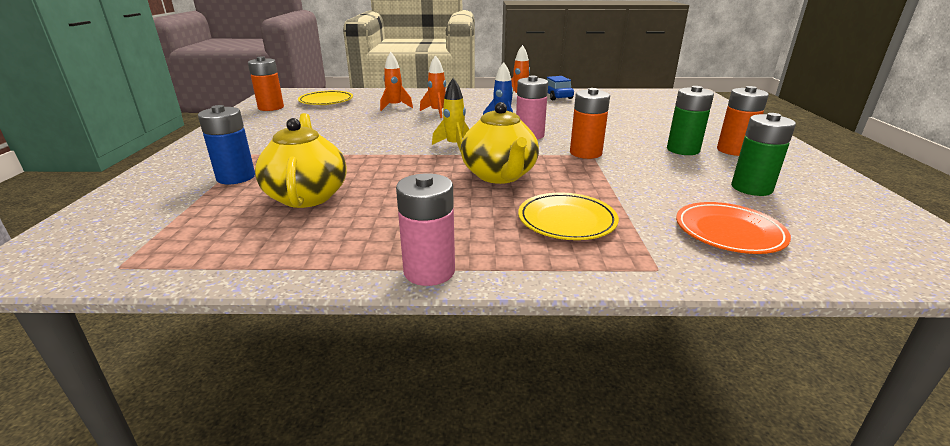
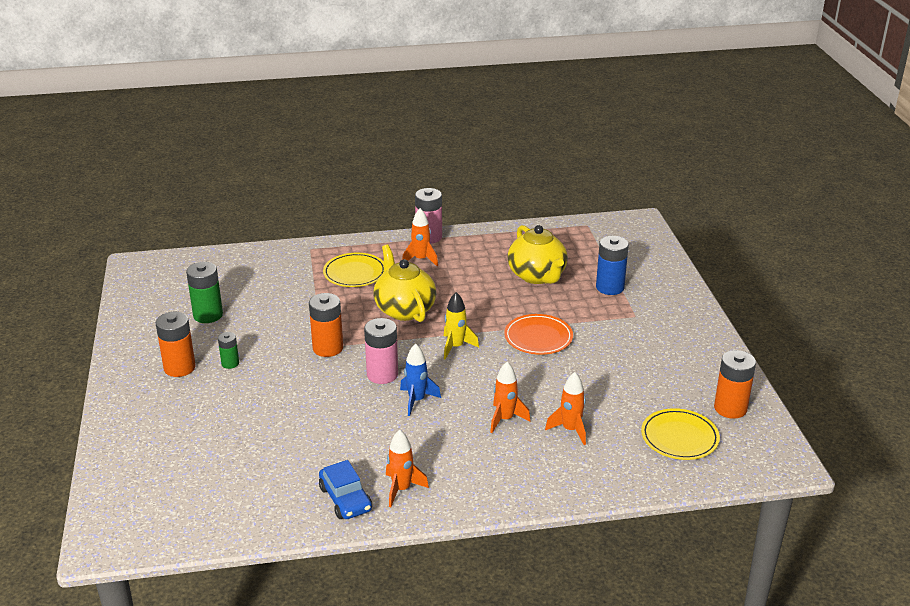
camera: 170 degrees right, 5 degrees up
(459, 231) = (421, 259): none -> orange rocket
(683, 150) = (230, 363): green battery -> green battery, size x0.57
(729, 232) = (255, 274): orange plate -> orange plate (538, 337)

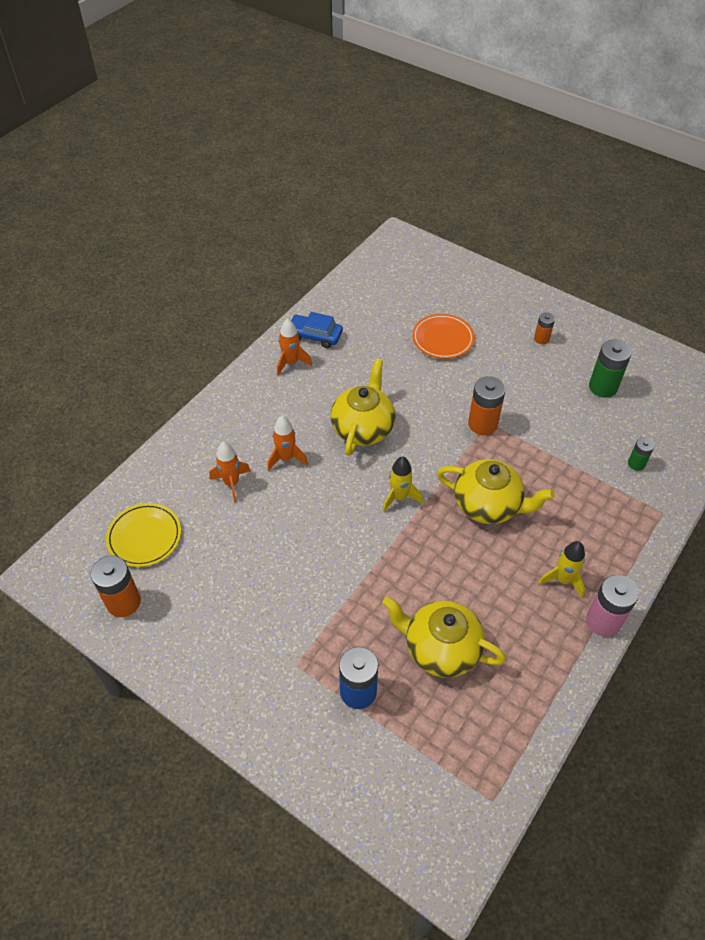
camera: 135 degrees right, 20 degrees up
(179, 368) = (541, 338): orange battery -> orange battery, size x0.57
(230, 363) = (519, 364): green battery -> green battery (636, 463)
(355, 273) = (584, 514): yellow plate -> none
(382, 374) = (414, 431): pink battery -> none
(417, 400) = (363, 428): blue rocket -> yellow teapot
(421, 259) = (563, 580): orange rocket -> yellow rocket
(538, 337) = (350, 561): orange plate -> orange plate (442, 339)

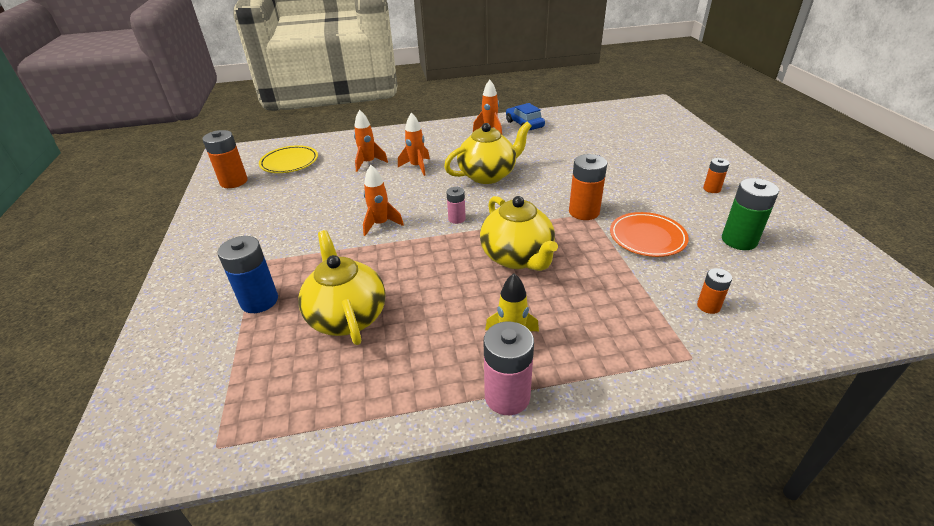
camera: 45 degrees right, 15 degrees down
(346, 548) = (381, 224): none -> orange rocket
(399, 497) = (457, 219): yellow rocket -> pink battery
(442, 339) = (618, 158): orange plate -> orange plate (647, 237)
(636, 463) = (708, 306): green battery -> orange battery

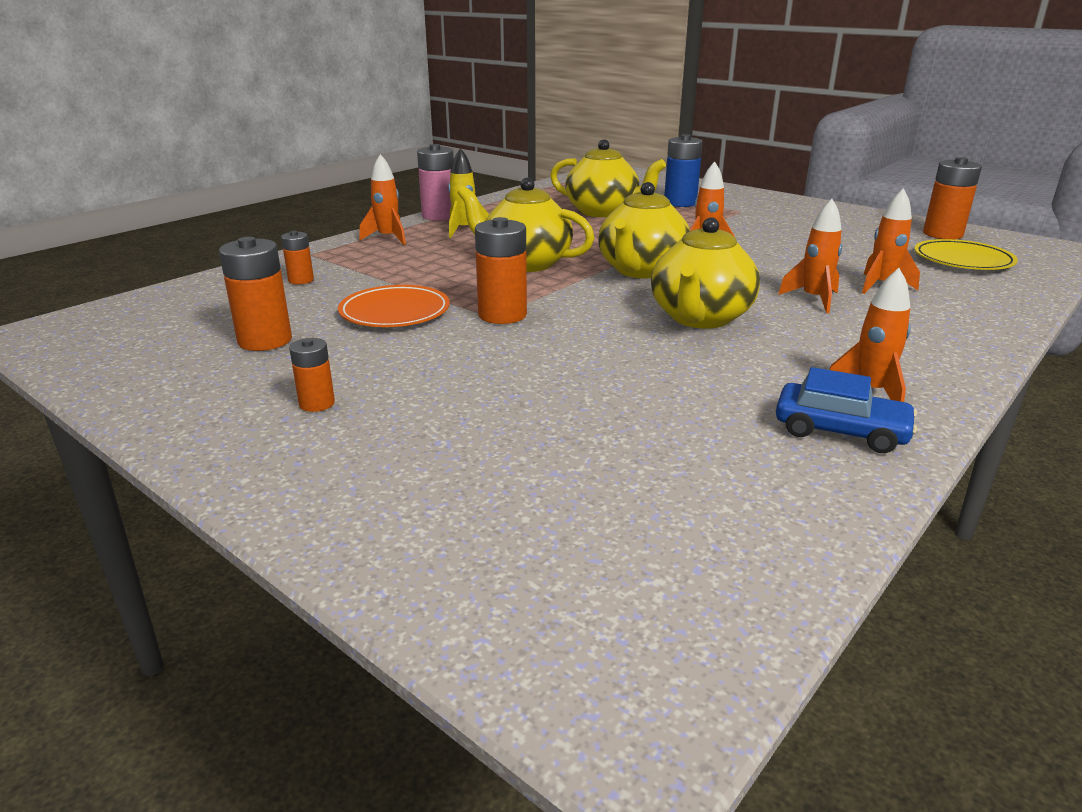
camera: 140 degrees right, 10 degrees down
(457, 219) = (641, 270): pink battery -> yellow teapot
(599, 358) = (388, 238): none -> orange rocket
(739, 240) = (265, 340): green battery -> orange battery

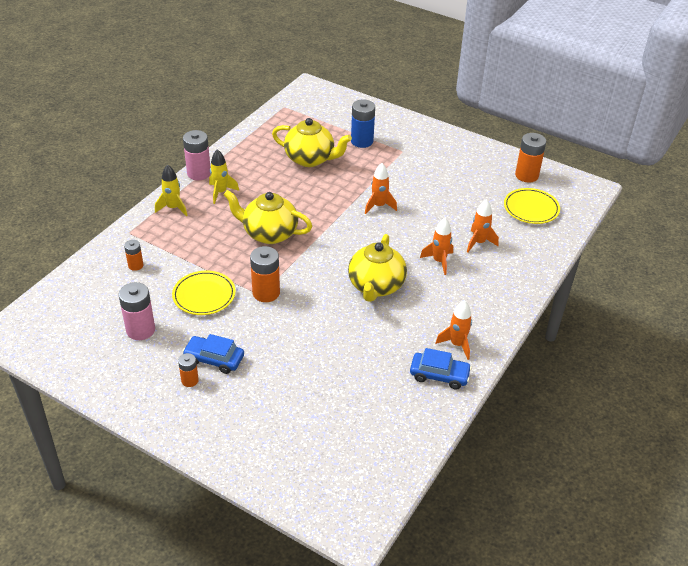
camera: 10 degrees left, 15 degrees up
(265, 340) = (140, 330): orange battery -> pink battery
(377, 381) = (214, 359): none -> blue car
(388, 238) = (173, 208): orange rocket -> yellow rocket
(395, 312) = (204, 295): orange plate -> yellow plate
(641, 270) = (341, 237): yellow teapot -> none

